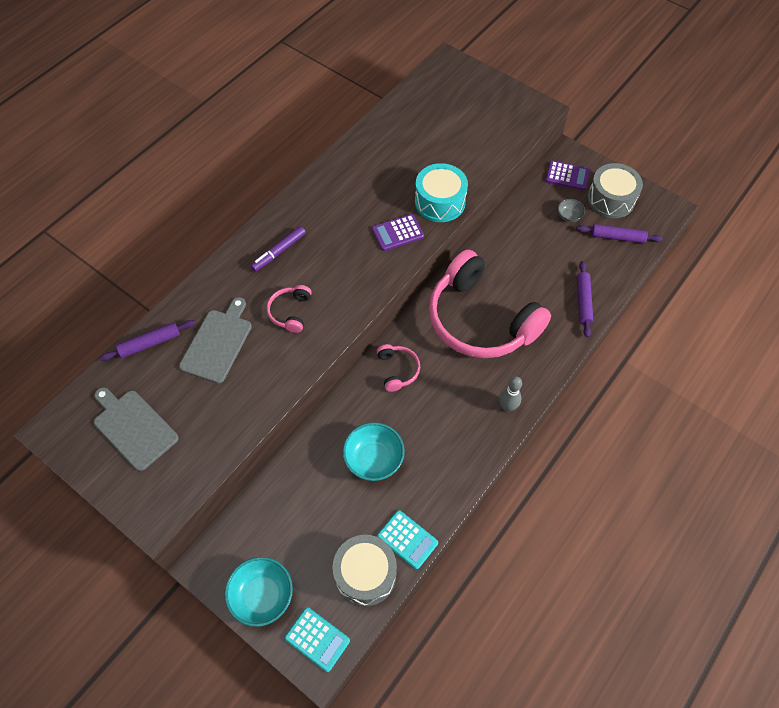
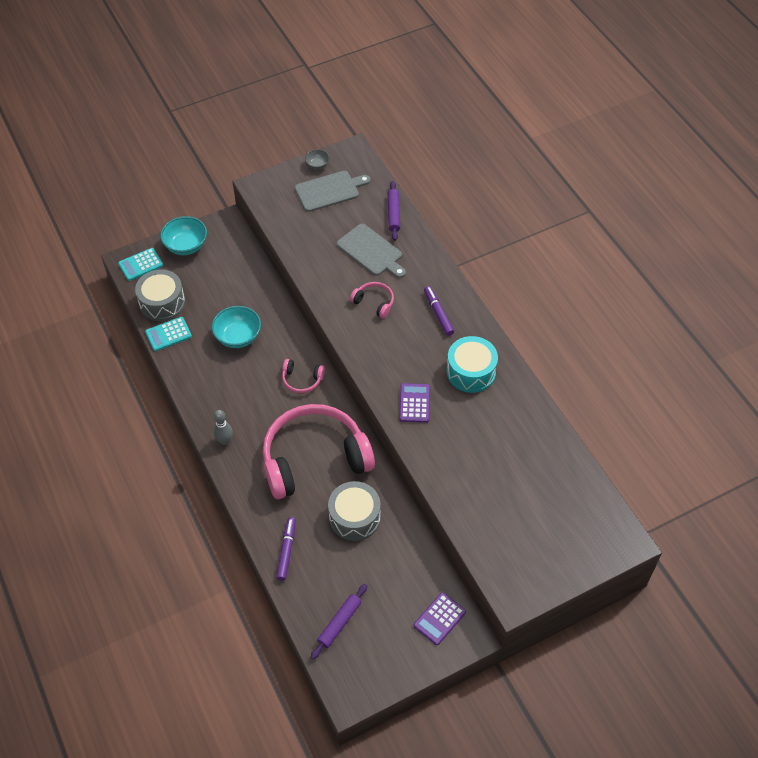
camera: 115 degrees right, 5 degrees down
(440, 202) = (433, 450): turquoise drum -> turquoise drum (471, 372)
(569, 216) = (387, 591): grey bowl -> grey bowl (317, 165)
(583, 301) = (286, 551): purple rolling pin -> purple marker
(611, 199) = (388, 645): grey drum -> grey drum (354, 517)

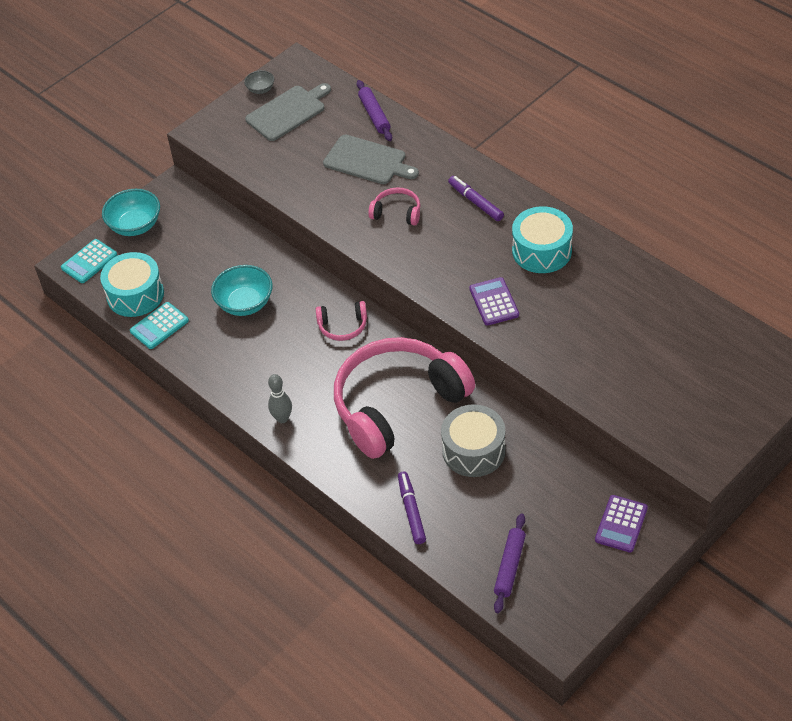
camera: 15 degrees left, 5 degrees down
(162, 303) = (135, 294): grey drum -> turquoise drum

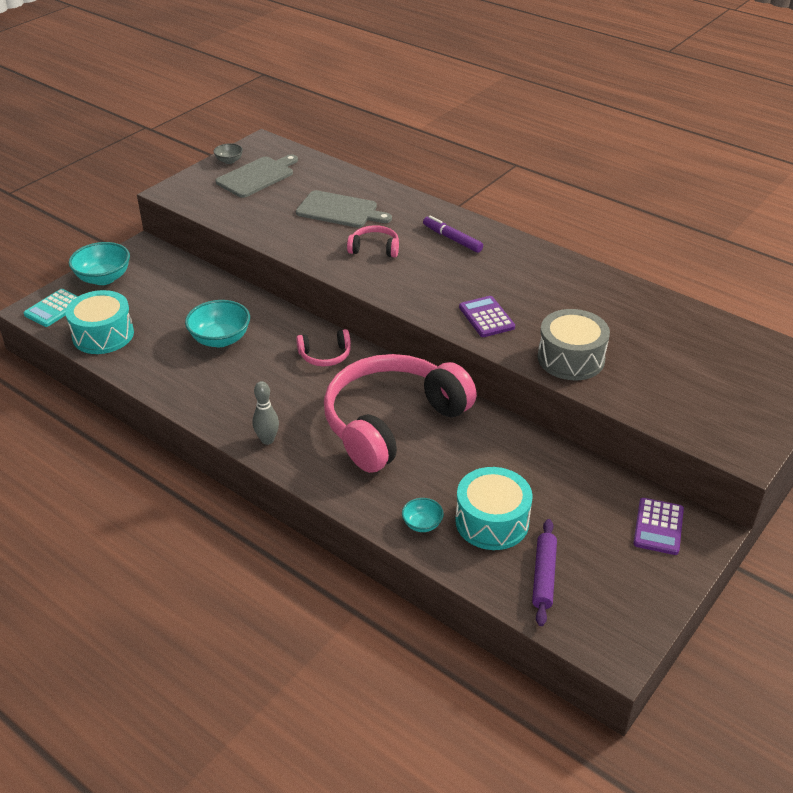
camera: 10 degrees left, 10 degrees down
(159, 326) = (129, 361): turquoise calculator -> none
(374, 115) = (342, 177): purple rolling pin -> none
(411, 511) = (422, 524): purple marker -> turquoise bowl
(473, 450) = (481, 462): grey drum -> grey drum (571, 358)
(542, 251) = (526, 275): turquoise drum -> turquoise drum (492, 521)

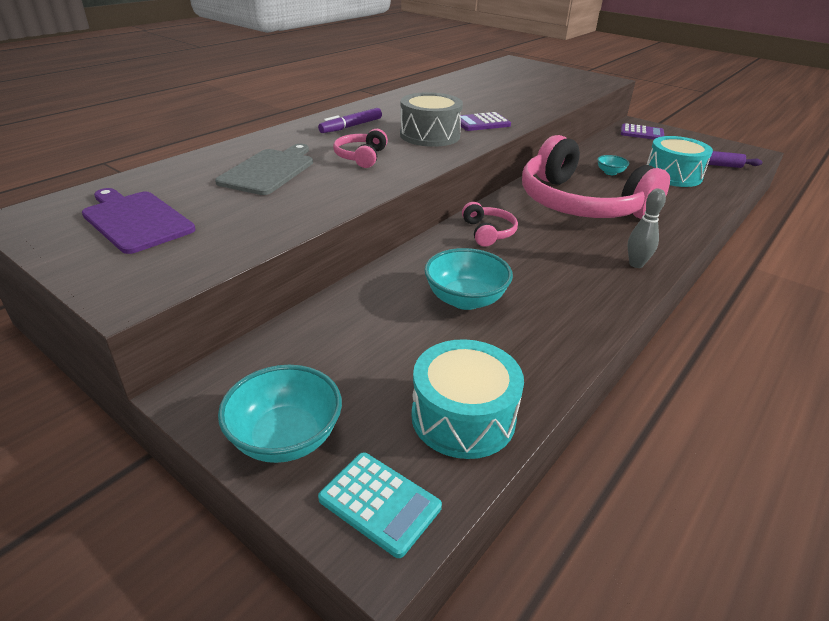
camera: 90 degrees left, 5 degrees down
(229, 161) = (59, 243): grey bowl -> none
(257, 176) = (136, 220): grey cutting board -> purple cutting board
(422, 524) = (694, 198): turquoise bowl -> turquoise bowl (610, 172)
(571, 358) = (530, 105): grey drum -> grey drum (430, 135)

